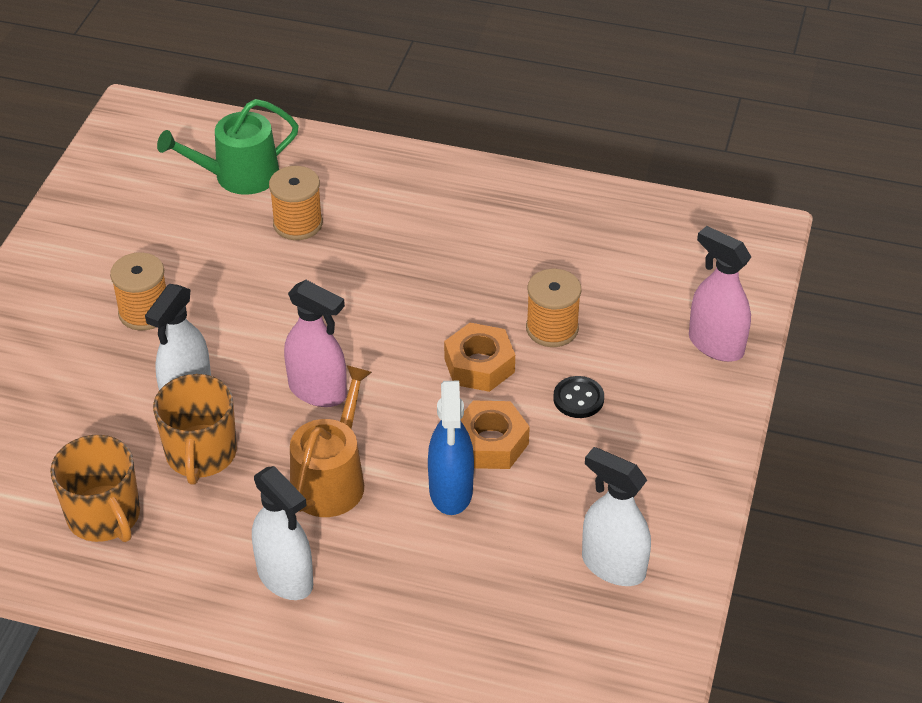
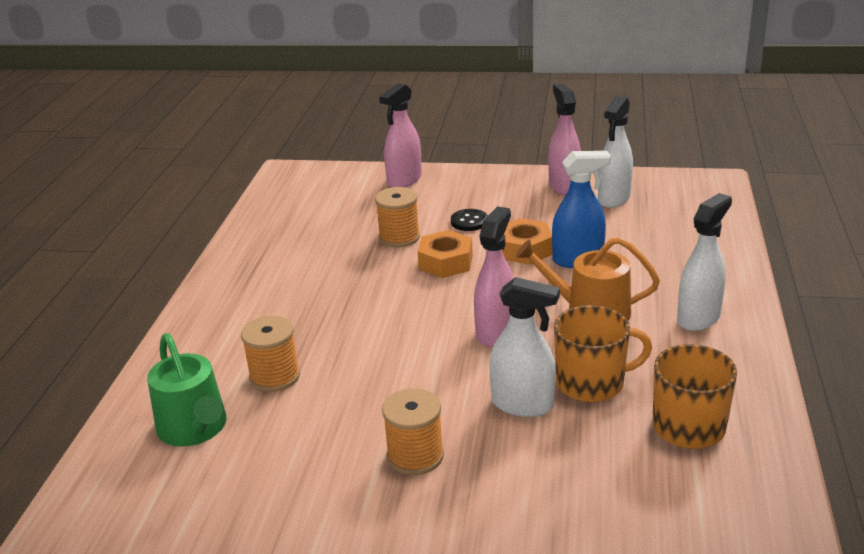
camera: 95 degrees left, 15 degrees down
(664, 516) = (564, 186): none -> pink spray bottle

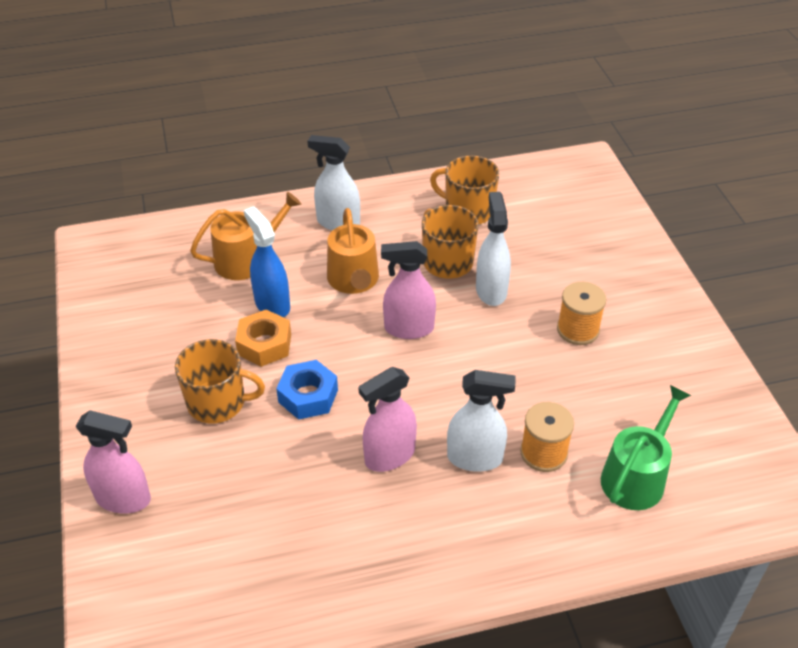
camera: 115 degrees left, 15 degrees up
(399, 237) = (269, 451): orange spool -> none
(445, 262) = (308, 396): orange nut -> blue nut
(469, 221) = (218, 402): black button -> orange mug
(564, 186) = (118, 346): pink spray bottle -> pink spray bottle (389, 456)
(614, 198) = (141, 303): white spray bottle -> white spray bottle (475, 458)
(654, 254) = (247, 259): none -> orange watering can

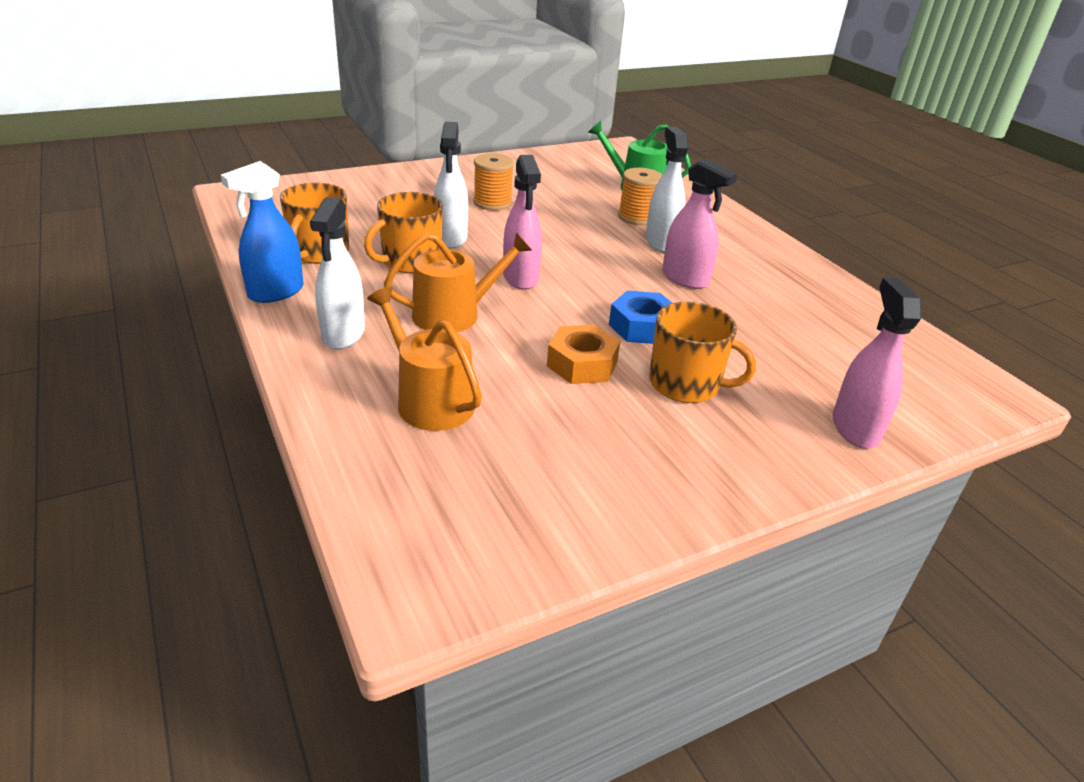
camera: 105 degrees left, 10 degrees down
(218, 402) = (685, 384): orange mug -> orange mug turned 120 degrees clockwise
(272, 304) = (512, 367): blue spray bottle -> blue spray bottle (276, 292)
(491, 290) = (451, 238): white spray bottle -> white spray bottle turned 75 degrees counterclockwise

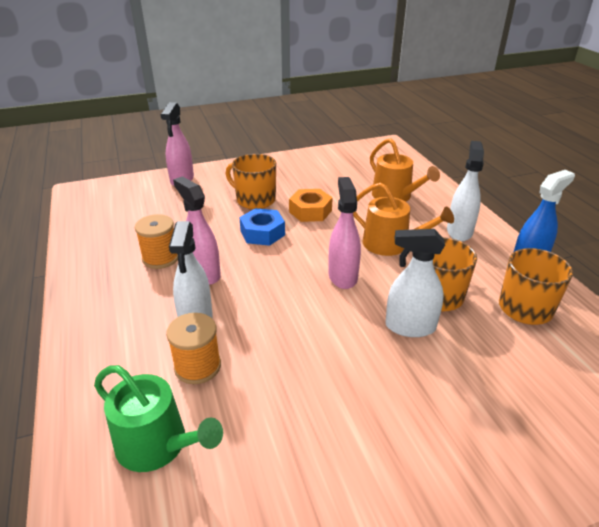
camera: 170 degrees left, 0 degrees up
(451, 238) = (410, 327): white spray bottle -> white spray bottle turned 90 degrees counterclockwise
(454, 314) = (391, 244): orange watering can -> orange watering can turned 135 degrees counterclockwise
(492, 202) = (371, 398): orange spool -> orange spool (160, 258)

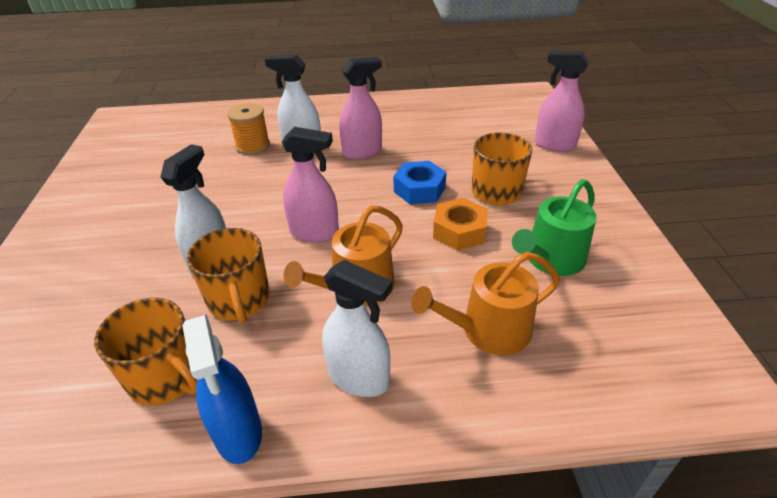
camera: 105 degrees right, 5 degrees up
(158, 445) = (201, 132): green watering can -> green watering can (551, 259)
(160, 258) = (396, 132): orange spool -> none

